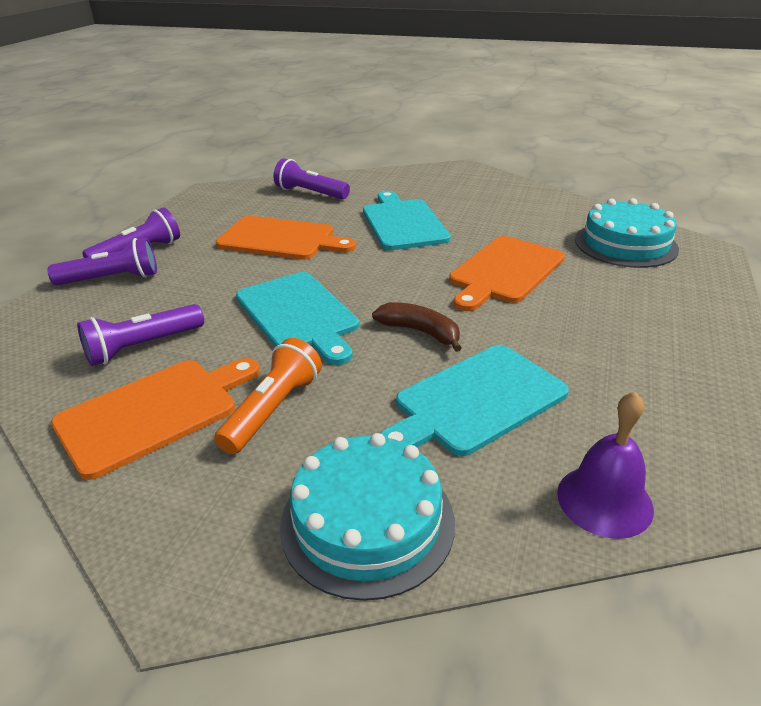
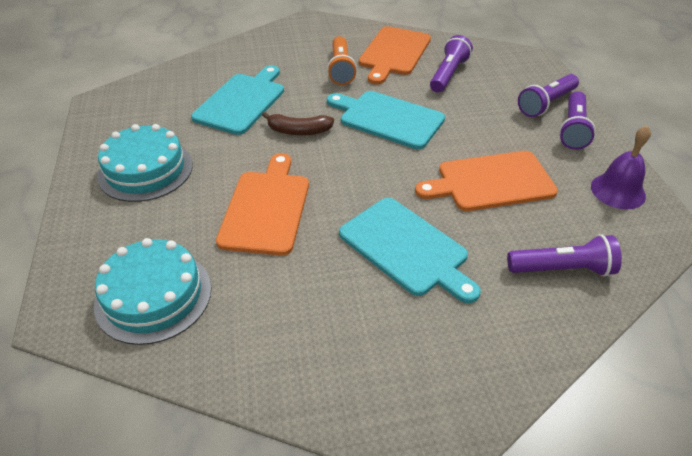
camera: 150 degrees right, 10 degrees up
(367, 522) = (263, 49): turquoise cake -> turquoise cake (145, 170)
(604, 500) = (168, 80): purple bell -> purple bell (618, 191)

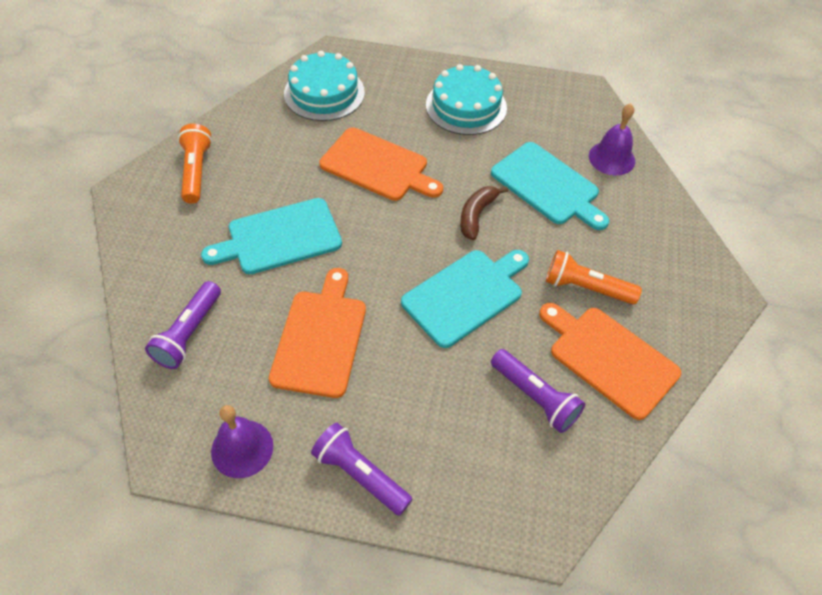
camera: 110 degrees right, 10 degrees up
(192, 77) = (611, 158): none -> purple bell
(357, 372) = (196, 171): none -> orange flashlight
(546, 104) = (423, 477): purple flashlight -> none

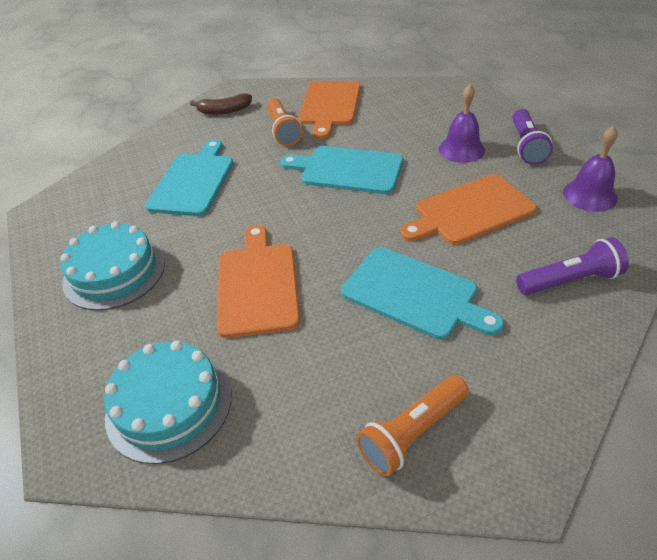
camera: 120 degrees left, 10 degrees down
(476, 215) = (262, 199): brown banana -> brown banana (224, 111)
(535, 397) = (390, 116): purple flashlight -> none
(611, 158) = (131, 166): purple bell -> purple bell (461, 149)

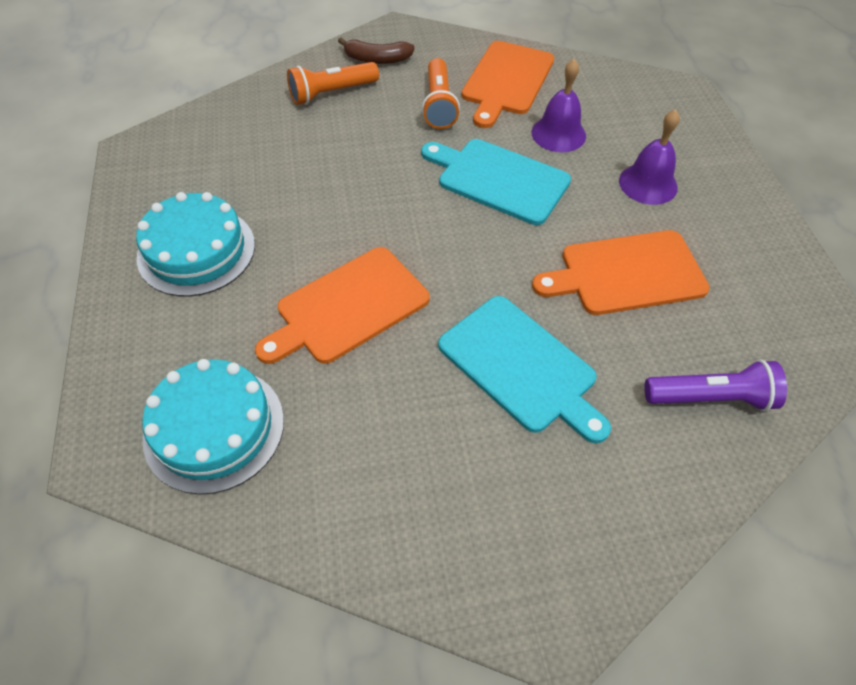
camera: 10 degrees right, 10 degrees up
(193, 181) = (313, 151): turquoise cutting board -> none
(257, 284) = (348, 307): orange cutting board -> orange cutting board turned 135 degrees counterclockwise
(412, 432) = (461, 534): orange flashlight -> orange flashlight (331, 93)
(526, 146) = (731, 198): purple flashlight -> none
(589, 195) = (783, 288): purple bell -> purple bell (558, 134)

